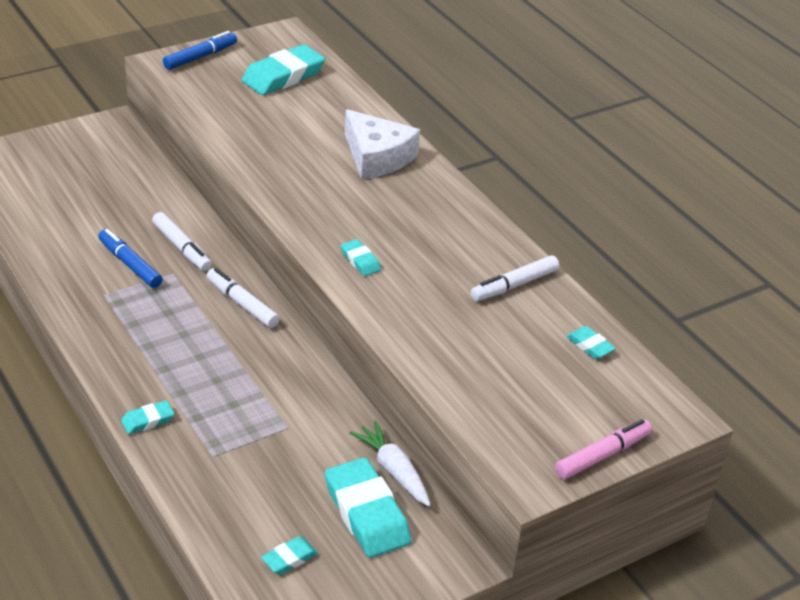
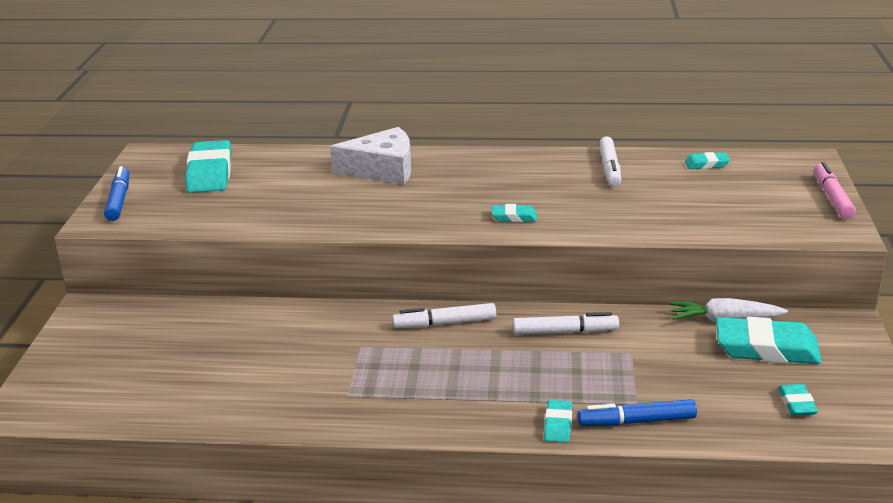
camera: 50 degrees left, 10 degrees down
(130, 264) = (319, 366): blue marker -> blue marker (636, 421)
(182, 248) = (329, 330): white marker -> white marker (565, 332)

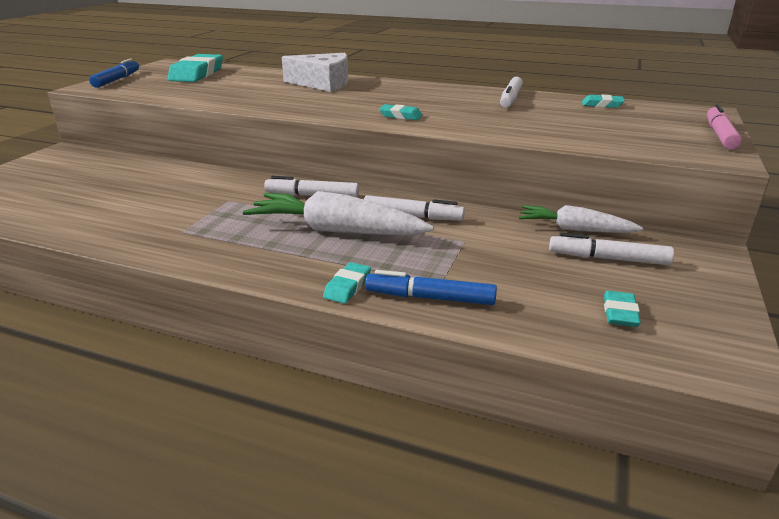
camera: 15 degrees right, 0 degrees up
(502, 364) = (335, 230): none -> white carrot
(766, 348) = (608, 258): turquoise eraser -> white marker

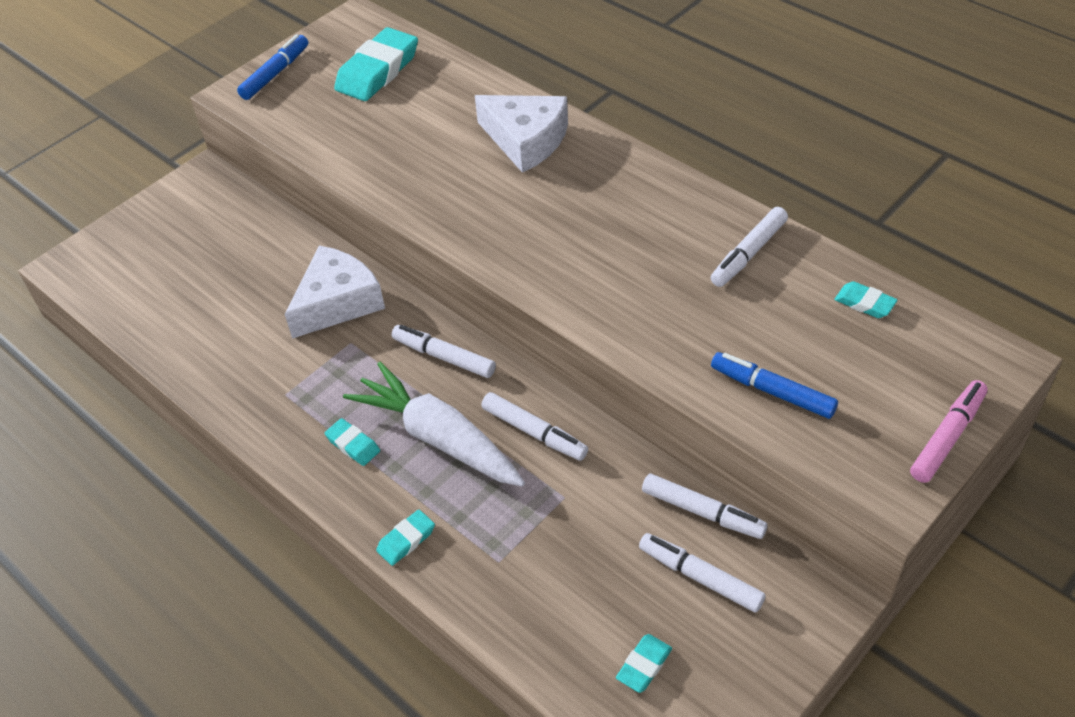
camera: 25 degrees right, 20 degrees up
(206, 185) = (337, 302): none -> white cheese
(400, 116) = (570, 275): turquoise eraser -> turquoise eraser (353, 445)
(430, 298) = (474, 582): blue marker -> blue marker (772, 391)
(574, 229) = (703, 512): white carrot -> white marker

